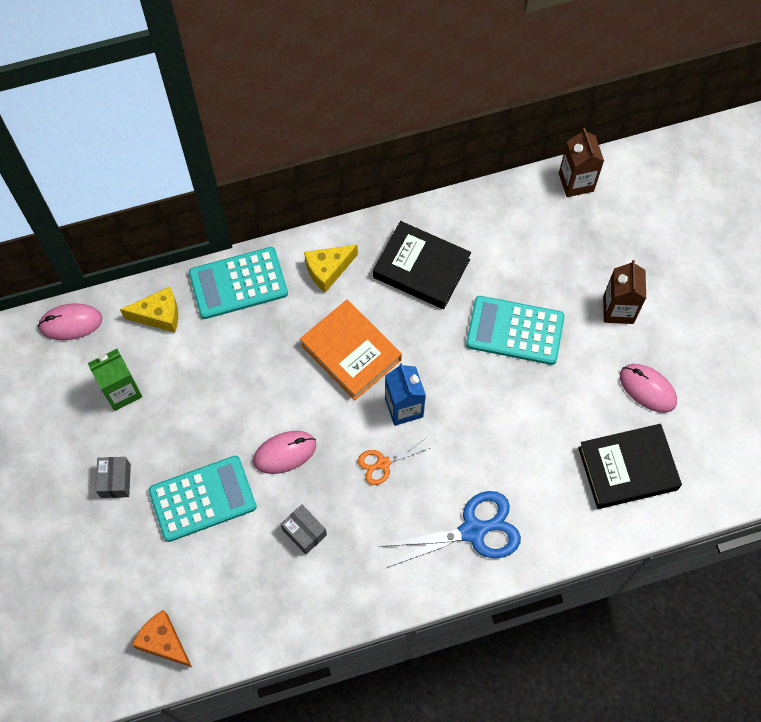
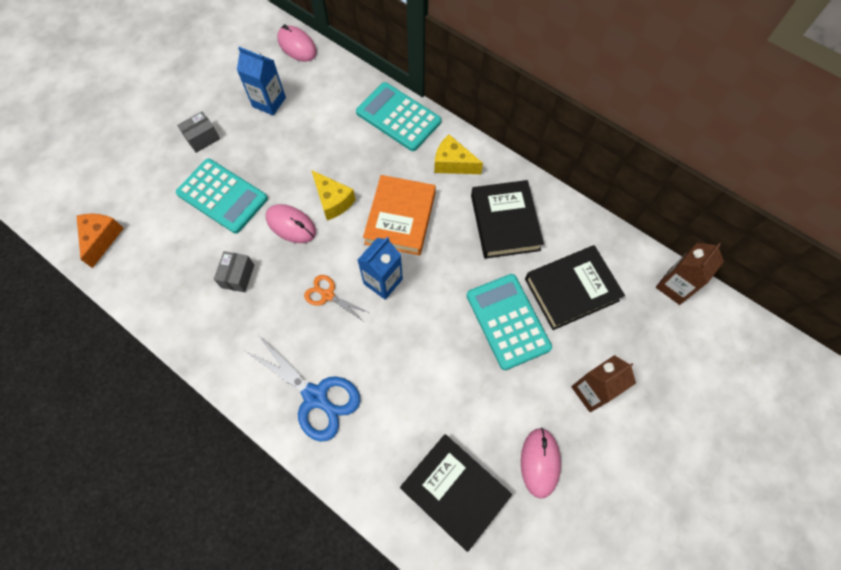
camera: 55 degrees right, 0 degrees up
(122, 391) = (269, 102): green carton -> blue carton
(159, 315) = (339, 88): yellow cheese -> yellow cheese (333, 201)
(522, 261) = (571, 290): none -> black book

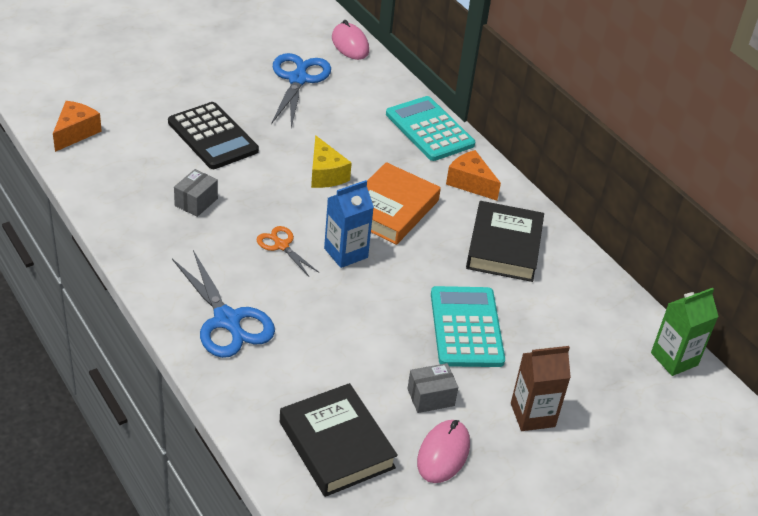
camera: 15 degrees right, 25 degrees down
(202, 138) = (216, 87): grey box -> grey box (430, 397)
(222, 196) = (213, 136): turquoise calculator -> black calculator
(269, 102) = (298, 79): blue carton -> blue scissors
(291, 225) = (271, 179): pink mouse -> none
(453, 163) = (470, 183): yellow cheese -> orange cheese
(571, 290) = (551, 324): black book -> none
(674, 286) = (674, 359): brown carton -> green carton

